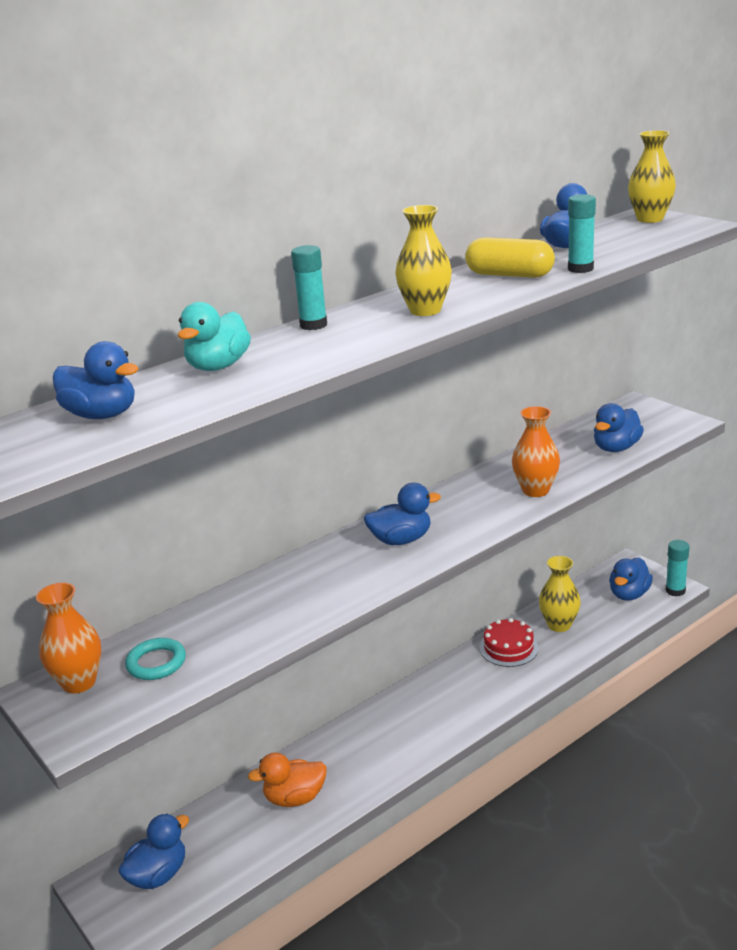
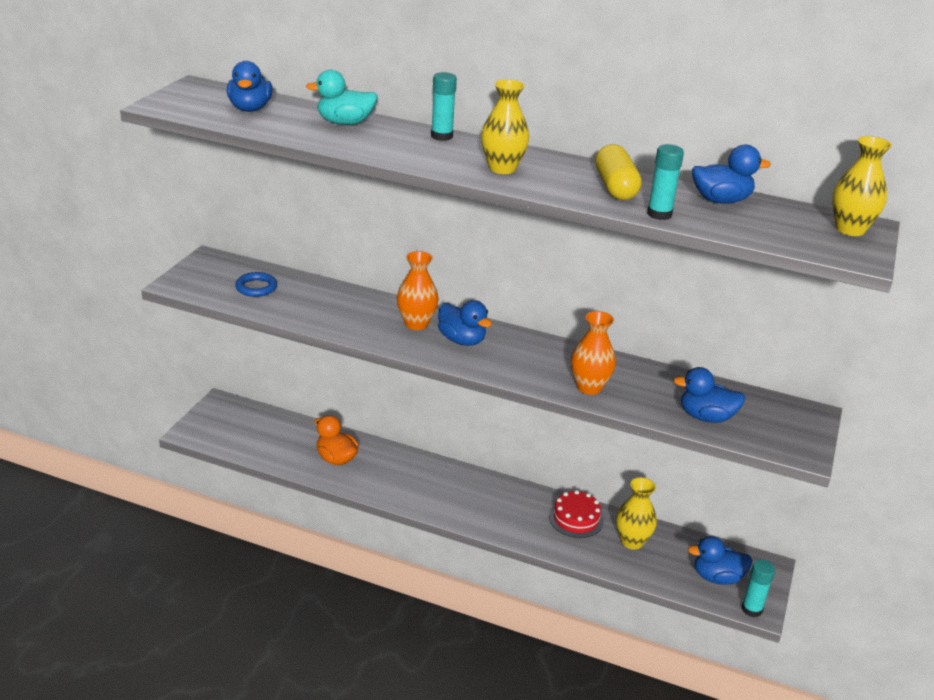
camera: 55 degrees right, 5 degrees up
(79, 682) = (223, 268): orange vase -> orange vase (416, 324)
(156, 663) = (256, 287): turquoise ring -> blue ring
(158, 875) = (240, 425): blue duck -> none

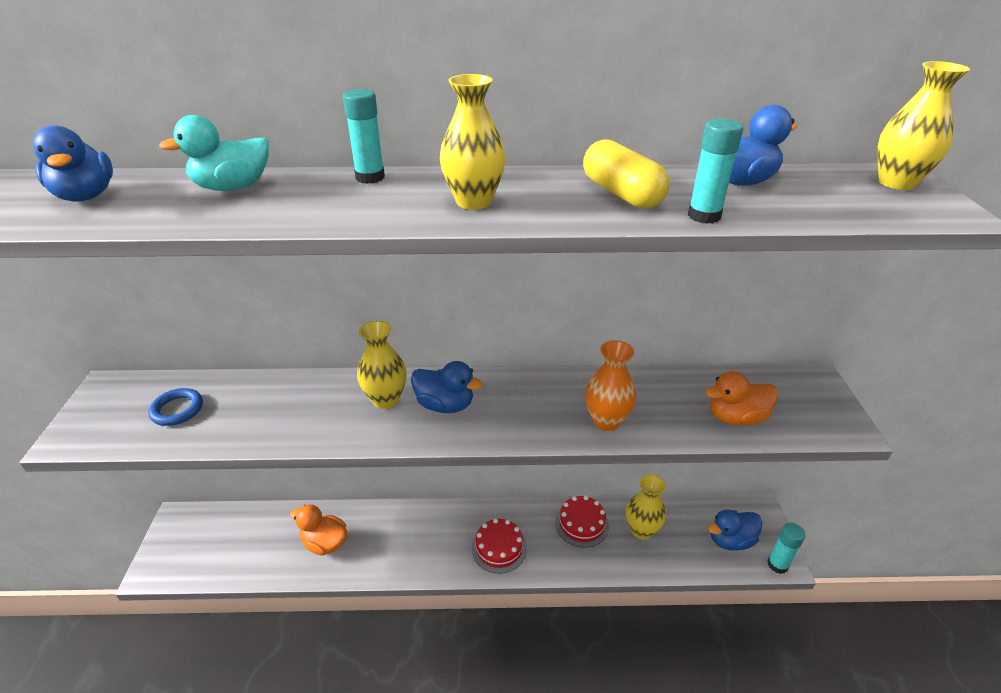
camera: 20 degrees left, 5 degrees up
(416, 324) = (386, 399): orange vase -> yellow vase
(487, 510) = (499, 548): none -> red cake
(706, 417) = (735, 417): blue duck -> orange duck

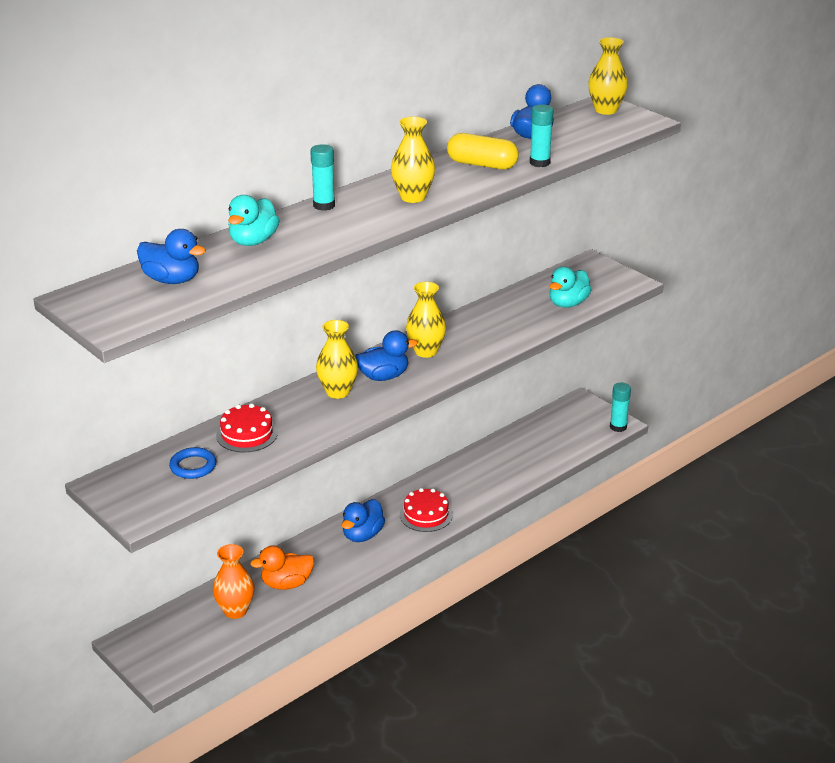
camera: 40 degrees left, 5 degrees down
(581, 524) = (469, 471): red cake -> red cake (247, 434)
(606, 421) = (496, 338): orange vase -> orange vase (235, 611)
(641, 530) = (514, 453): yellow vase -> yellow vase (426, 351)
(730, 540) = (577, 429): blue duck -> blue duck (362, 535)
(735, 417) = (568, 303): orange duck -> turquoise duck

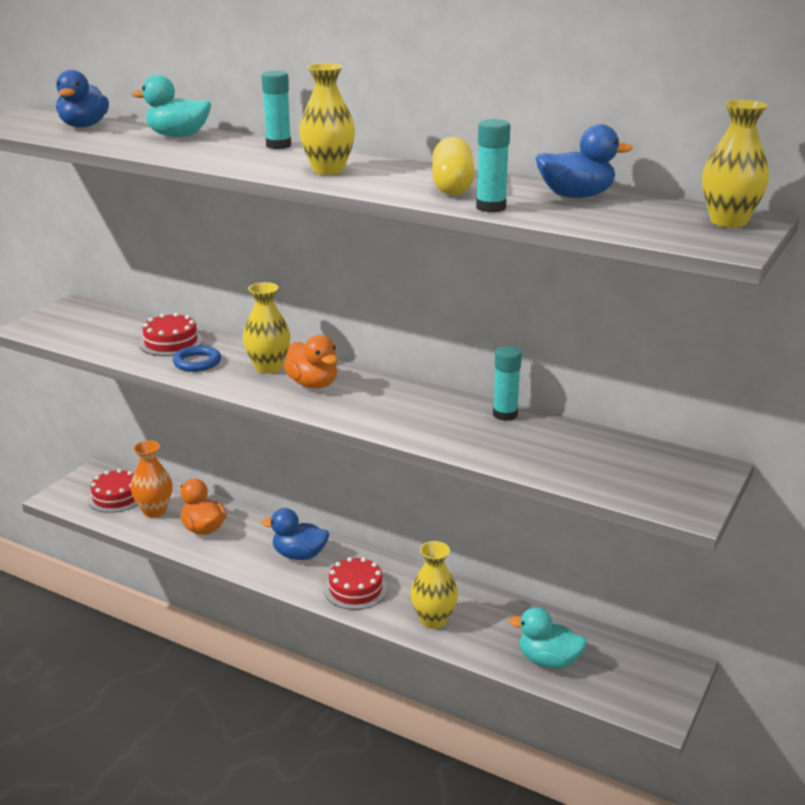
camera: 70 degrees right, 5 degrees down
(191, 634) = (116, 497): none -> red cake
(193, 466) = (109, 331): blue ring -> blue ring (197, 362)
(383, 376) = (313, 384): blue duck -> orange duck
(426, 351) = (382, 397): yellow vase -> yellow vase (433, 620)
(568, 303) = (576, 468): turquoise duck -> turquoise duck (548, 661)
(618, 427) = (649, 716): turquoise glue stick -> turquoise glue stick (505, 414)

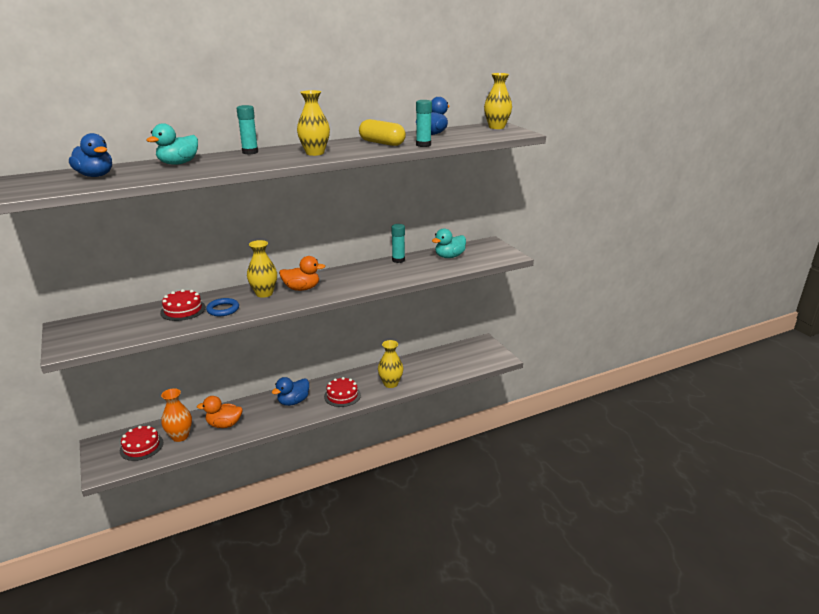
camera: 55 degrees left, 0 degrees up
(548, 661) = (448, 367): turquoise duck -> turquoise duck (449, 256)

